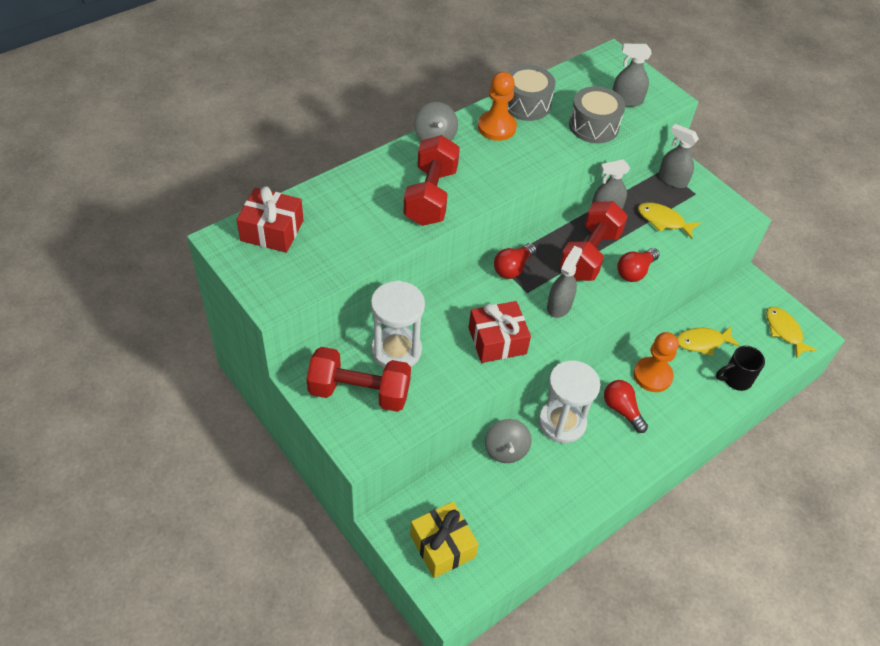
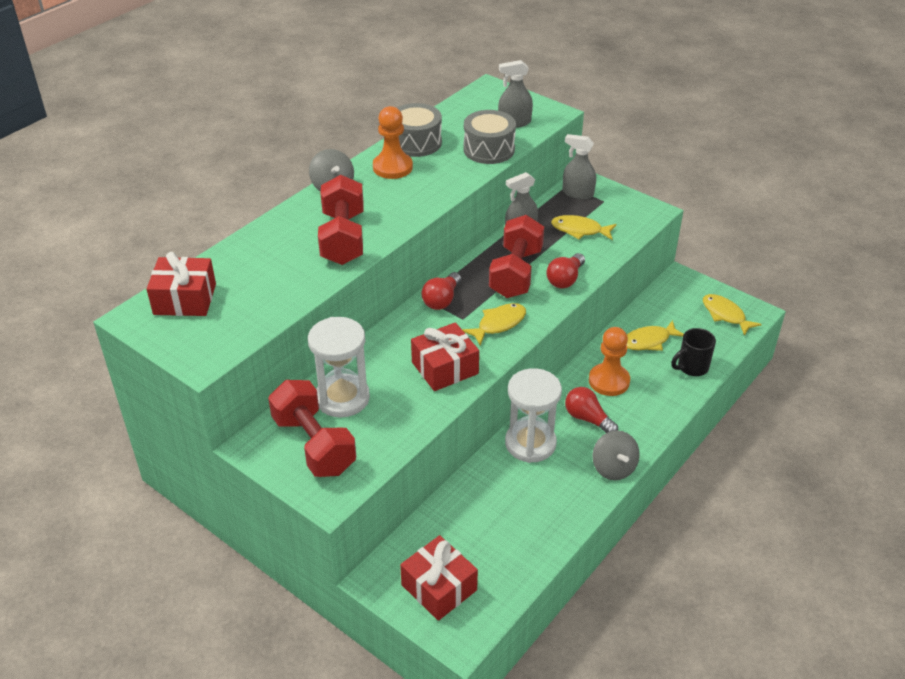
camera: 10 degrees left, 10 degrees down
(359, 392) = (314, 444): red dumbbell -> red dumbbell turned 60 degrees clockwise
(442, 546) = (439, 587): yellow gift -> red gift
(506, 450) = (480, 481): grey spinning top -> grey spinning top (613, 468)
(559, 305) = (498, 324): grey spray bottle -> yellow fish

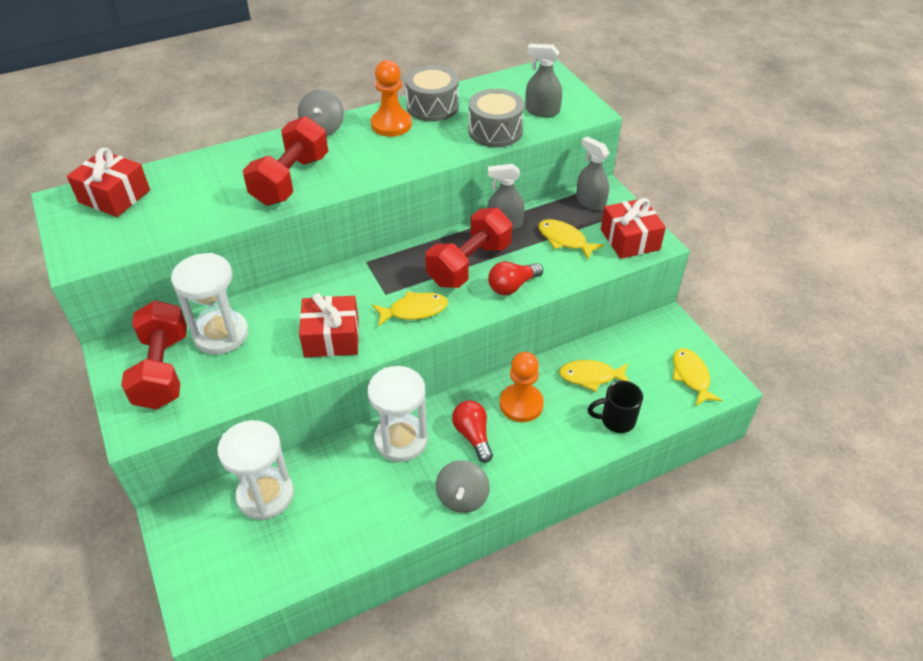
camera: 25 degrees right, 5 degrees up
(439, 587) = (216, 551): red gift -> red gift (629, 239)
(442, 300) = (380, 269): red light bulb -> none
(447, 529) = (265, 495): none -> white hourglass

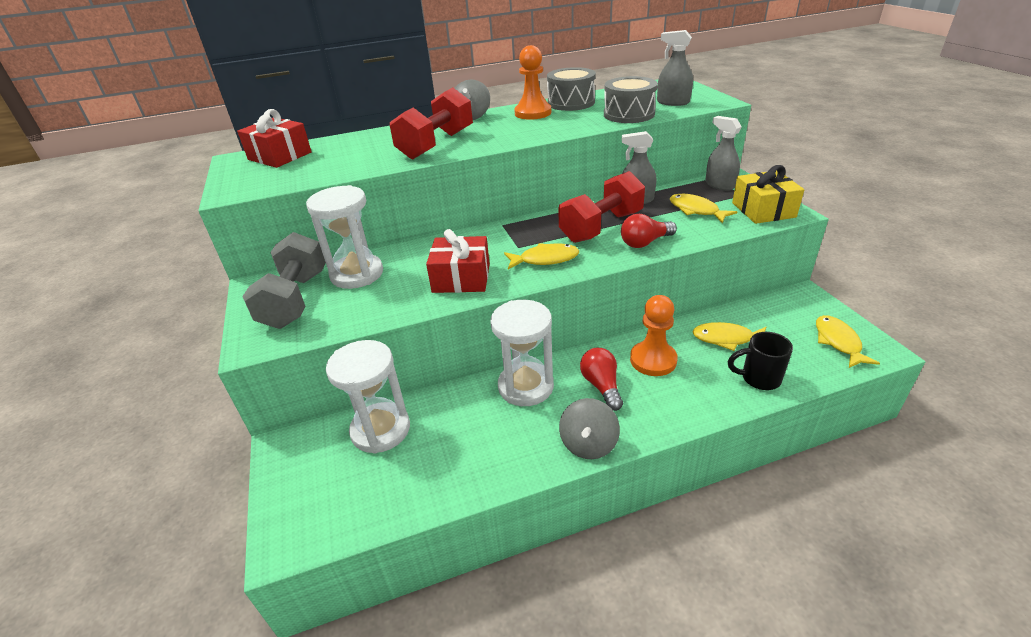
camera: 10 degrees right, 10 degrees down
(163, 370) = (295, 300): red dumbbell -> grey dumbbell
(629, 239) = (763, 210): red gift -> yellow gift

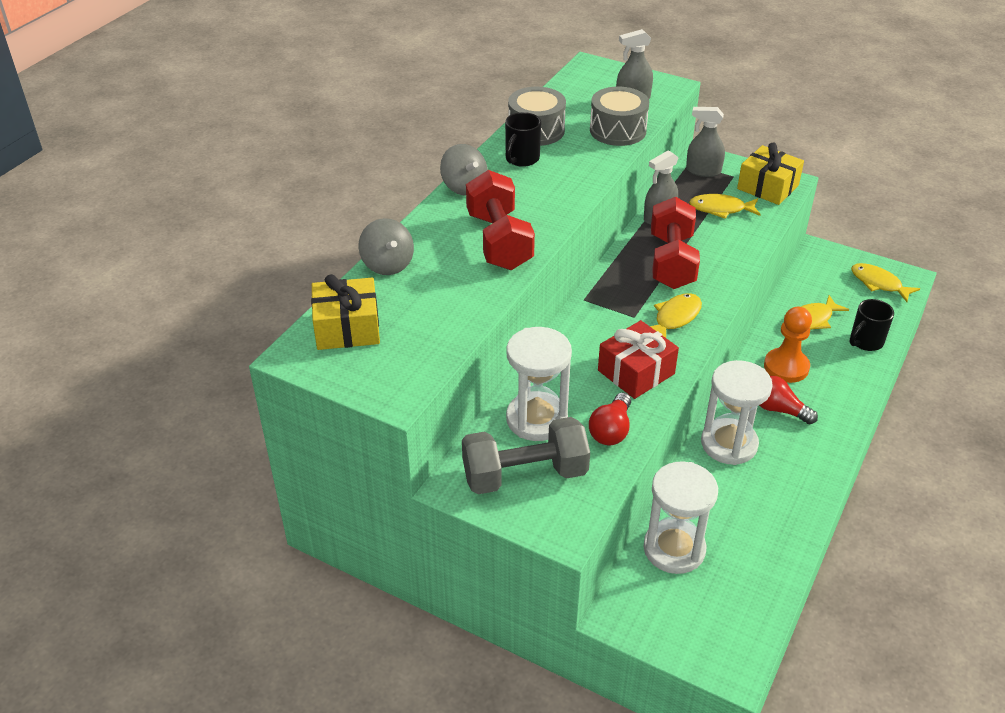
camera: 45 degrees left, 5 degrees up
(280, 156) = (347, 328): red gift -> yellow gift
(295, 300) = (525, 475): grey dumbbell -> grey dumbbell turned 60 degrees counterclockwise
(533, 113) = (521, 159): orange pawn -> black mug
(588, 444) = (825, 458): grey spinning top -> grey spinning top (387, 264)
(645, 242) = (726, 262): red light bulb -> red light bulb (611, 430)

